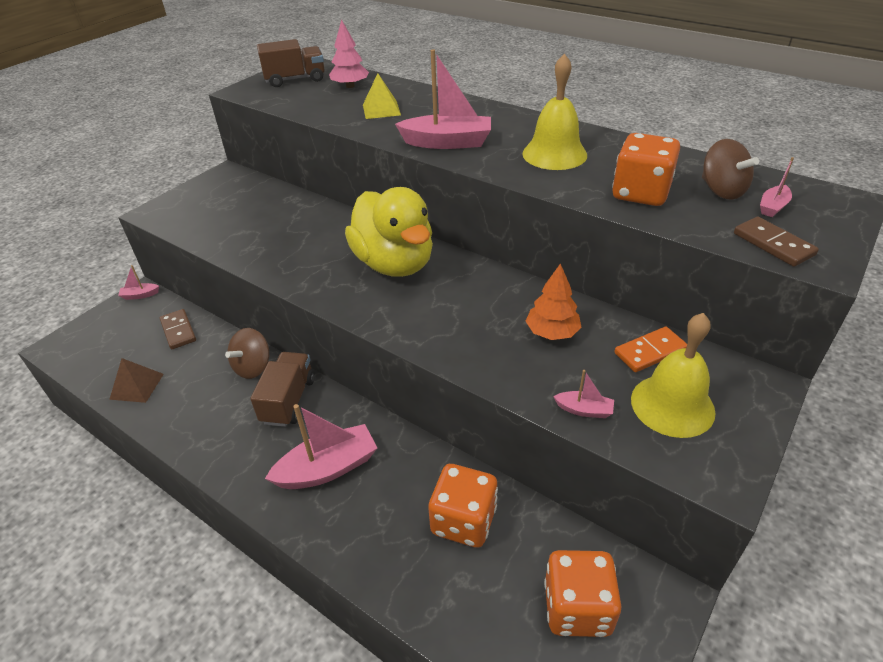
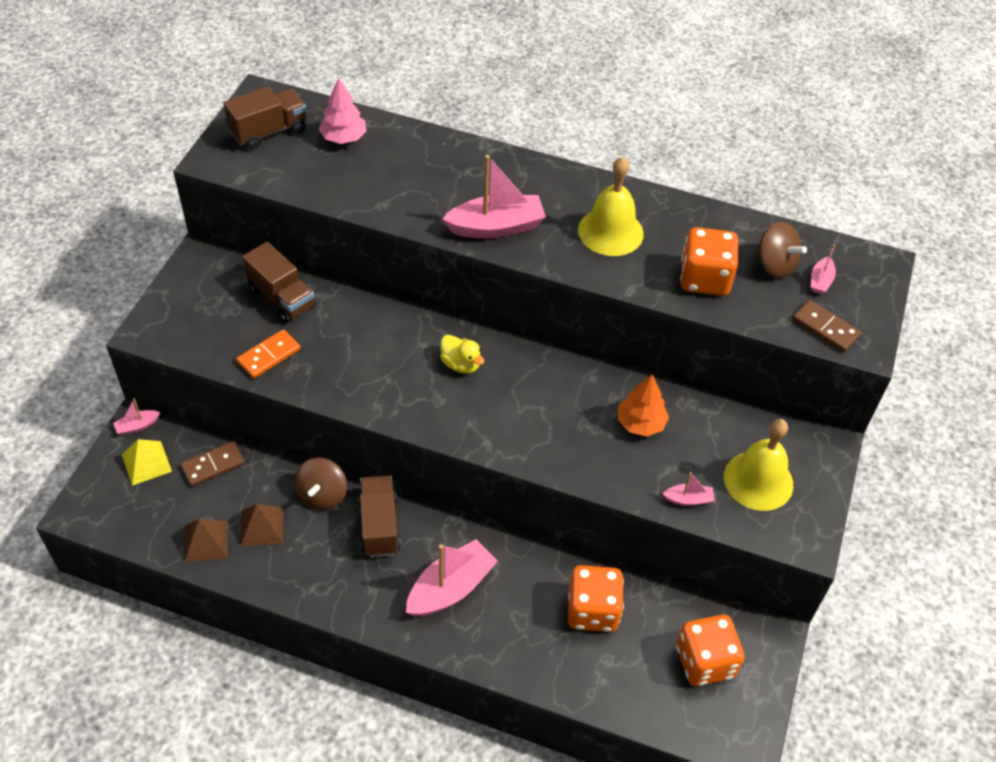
camera: 20 degrees left, 10 degrees up
(178, 331) = (213, 465): brown domino -> brown domino turned 75 degrees counterclockwise
(189, 383) = (262, 526): none -> brown pyramid
(270, 203) = (282, 298): none -> brown truck
(381, 109) = (400, 178): yellow pyramid -> yellow pyramid (146, 463)
(394, 263) = (461, 364): yellow duck -> yellow duck, size x0.42
(650, 351) = (730, 429): orange domino -> orange domino (269, 355)

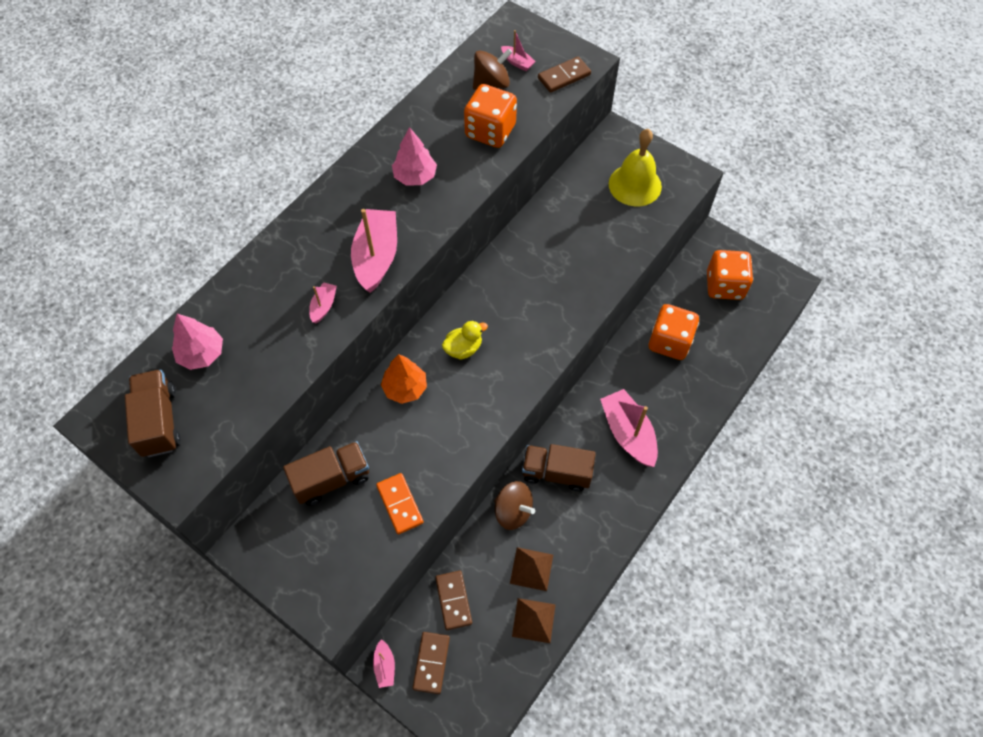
camera: 70 degrees left, 10 degrees up
(146, 463) = (431, 663): yellow pyramid -> brown domino
(610, 232) = (415, 176): yellow bell -> pink tree
(640, 423) = (563, 240): orange tree -> orange tree (405, 388)
(688, 499) = (640, 232): pink boat -> pink boat (323, 306)

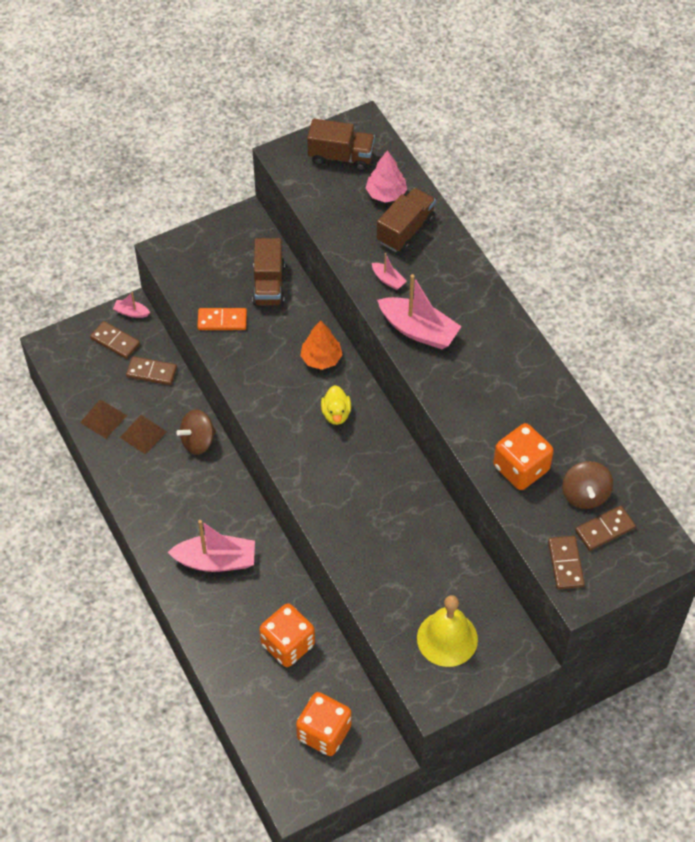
camera: 115 degrees right, 5 degrees down
(415, 176) = (494, 388): pink tree -> none
(517, 62) = (605, 530): pink boat -> brown domino
(556, 473) = (212, 487): brown truck -> brown truck (405, 230)

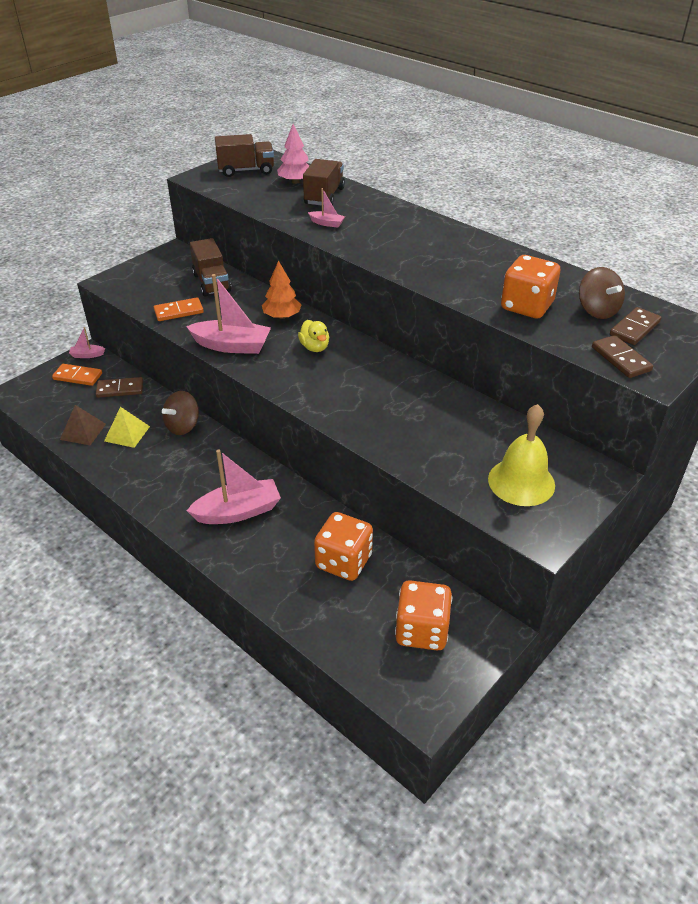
camera: 20 degrees left, 15 degrees down
(115, 341) = (78, 376): brown domino -> orange domino
(143, 434) = (127, 433): brown pyramid -> yellow pyramid
(418, 330) = (372, 245): pink boat -> pink boat (232, 346)

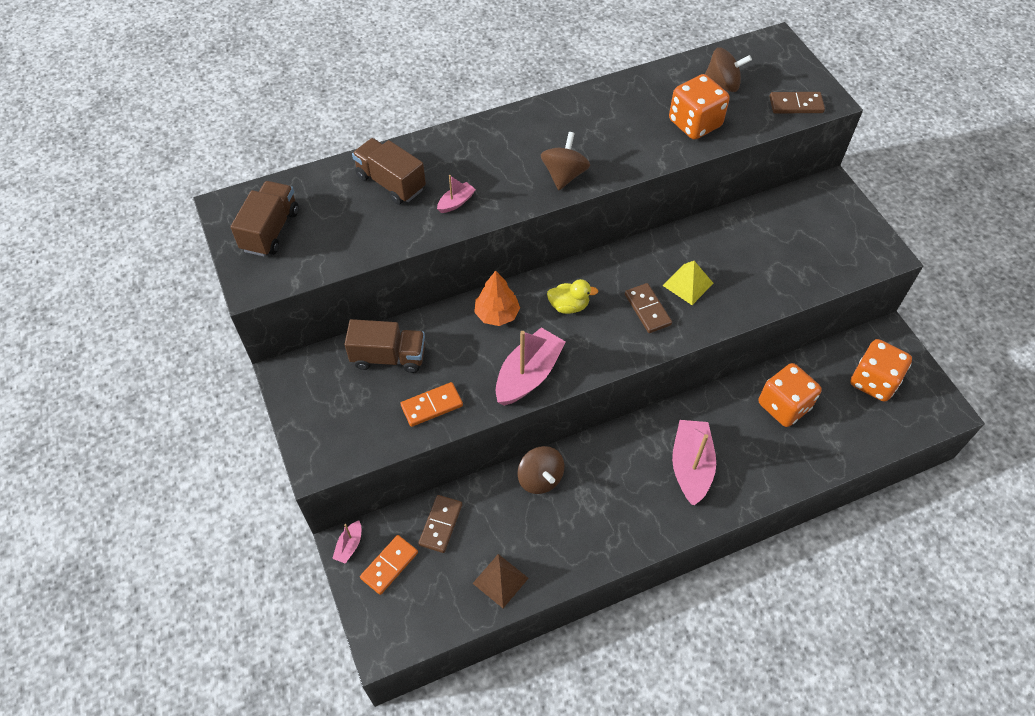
camera: 65 degrees left, 15 degrees up
(127, 433) = (526, 536): yellow pyramid -> yellow pyramid (688, 284)
(179, 311) = (432, 406): orange domino -> orange domino turned 60 degrees clockwise
(295, 181) = (335, 195): pink tree -> none
(397, 259) = (564, 175): none -> brown spinning top
(521, 482) = (822, 239): yellow bell -> none
(634, 328) = (758, 76): brown domino -> brown domino (647, 309)

